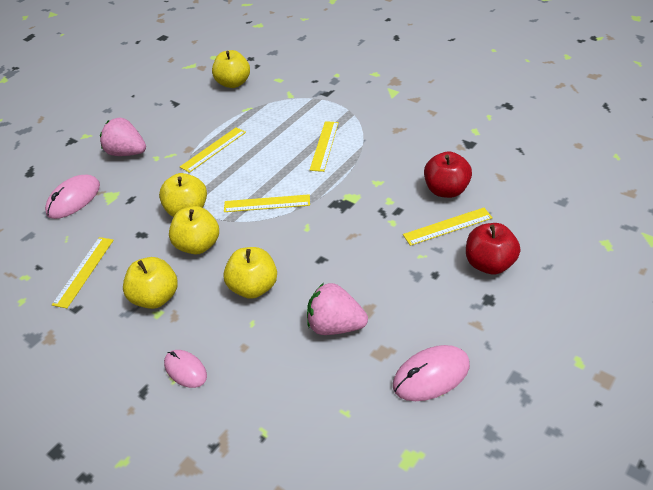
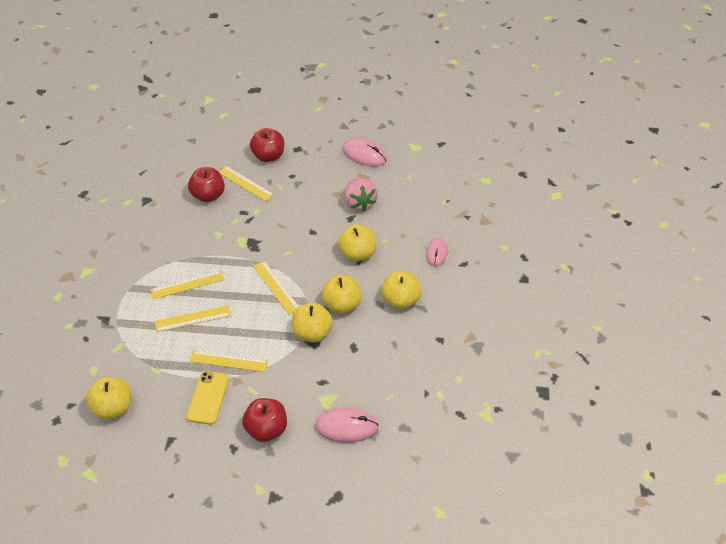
camera: 125 degrees left, 5 degrees up
(84, 271) = (409, 359): yellow ruler -> yellow ruler (193, 318)
(127, 153) = (266, 429): pink strawberry -> red apple
(190, 129) = (208, 397): none -> yellow phone

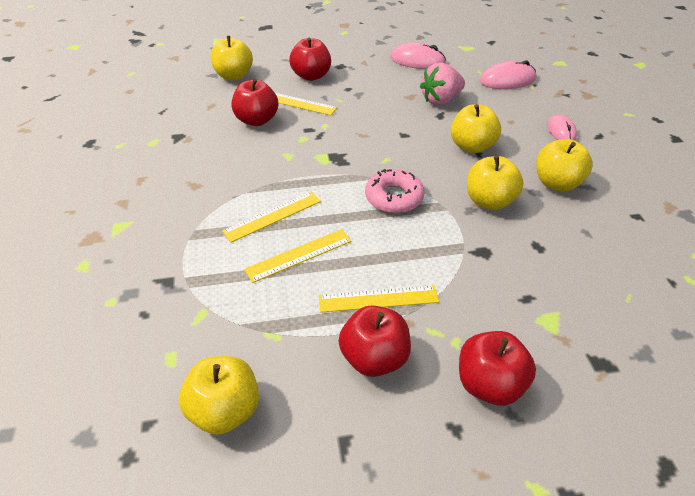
camera: 15 degrees left, 5 degrees down
(208, 397) = (374, 358): yellow phone -> red apple
(276, 287) = (394, 197): yellow ruler -> pink donut
(312, 332) = (473, 240): yellow apple -> yellow apple (234, 76)
(346, 426) = (602, 352): pink mouse -> pink mouse (507, 80)
(359, 203) = (441, 100): pink strawberry -> pink strawberry turned 90 degrees clockwise

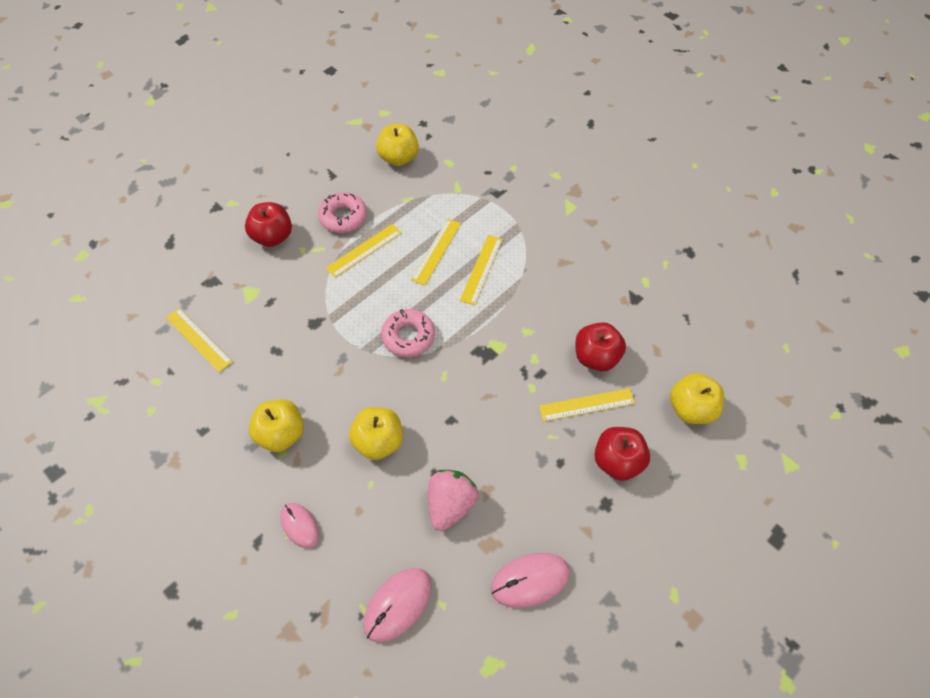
camera: 145 degrees right, 15 degrees up
(374, 358) = (343, 217): red apple -> pink donut
(489, 201) = (331, 377): yellow apple -> none
(631, 299) = (199, 339): none -> yellow ruler

